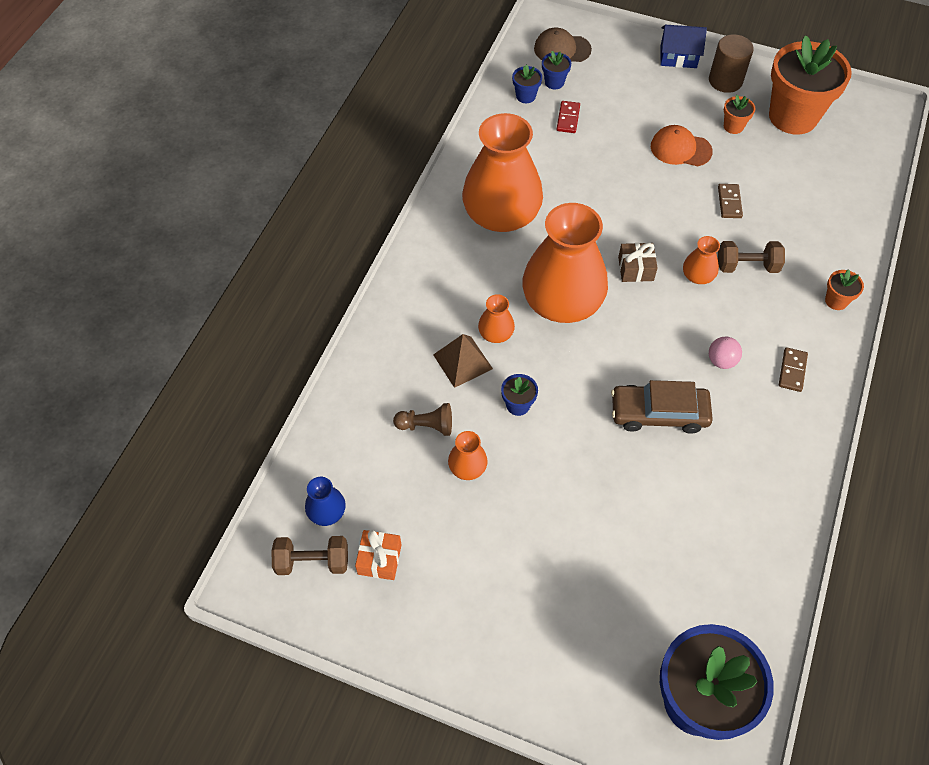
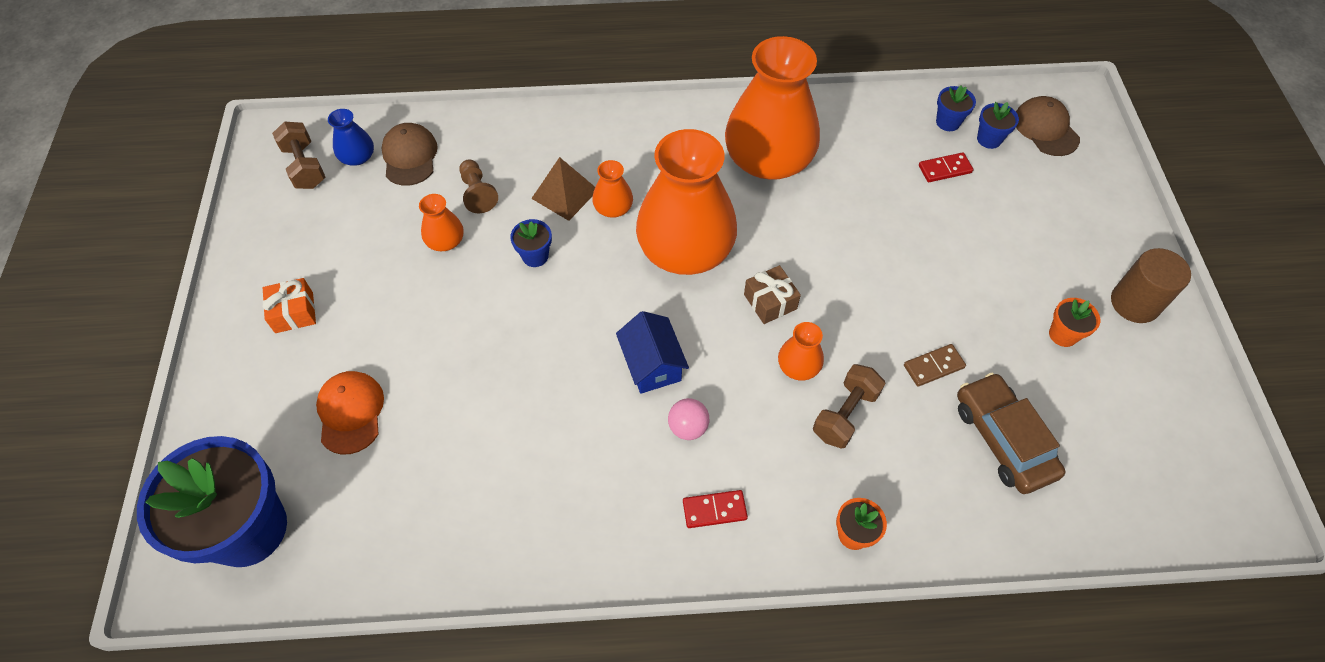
camera: 65 degrees right, 0 degrees up
(352, 467) = (410, 156): none -> brown cap
(379, 559) = (323, 211): orange gift -> orange gift (294, 312)
(659, 413) = (585, 385): brown car -> brown car (1003, 439)
(678, 57) = (1132, 241): blue house -> blue house (652, 364)
(680, 149) = (982, 290): orange cap -> orange cap (350, 412)
(747, 266) = (845, 414): brown dumbbell -> brown dumbbell turned 60 degrees clockwise
(792, 371) = (714, 510): brown domino -> red domino
(793, 116) = (1135, 398): orange flower pot -> none

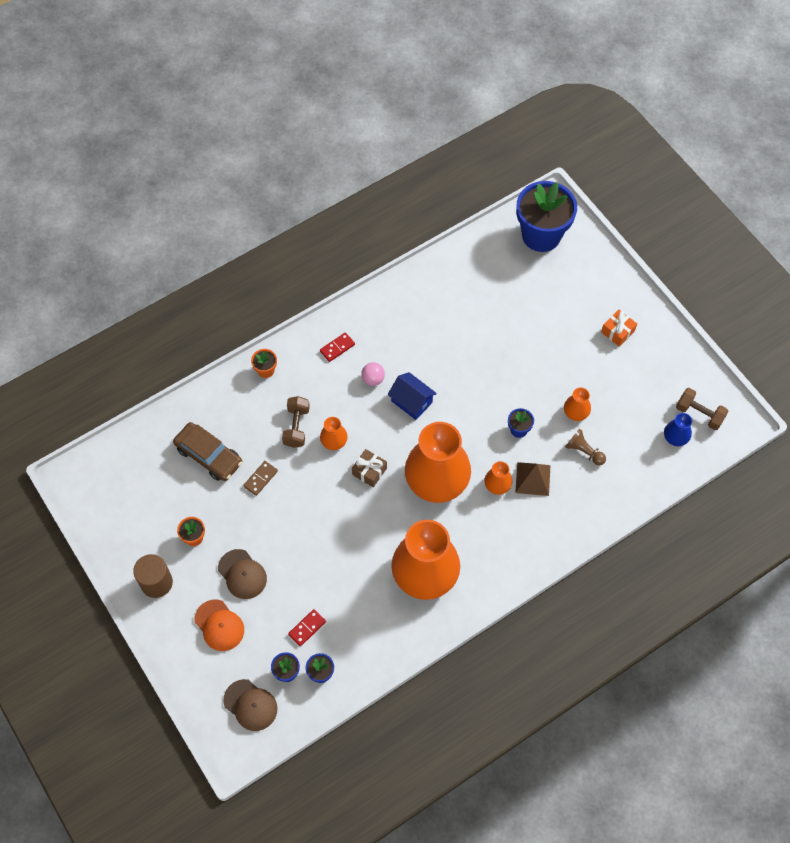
camera: 150 degrees right, 5 degrees up
(350, 412) = (542, 302): orange cap -> orange cap (219, 625)
(410, 156) = (645, 454): brown cap -> brown cap (242, 574)

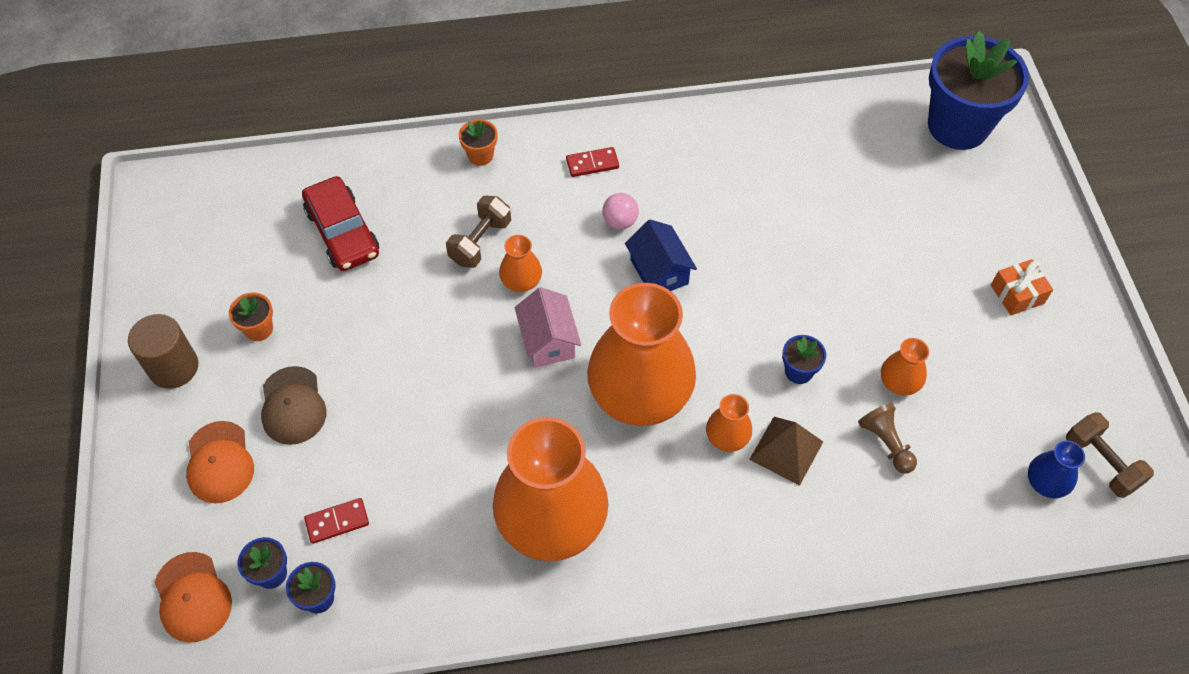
camera: 25 degrees right, 5 degrees down
(209, 455) = (342, 232): brown car -> red car
(250, 705) = (193, 597): brown cap -> orange cap
(260, 479) = (393, 289): brown domino -> none
(369, 471) = (548, 340): brown gift -> pink house

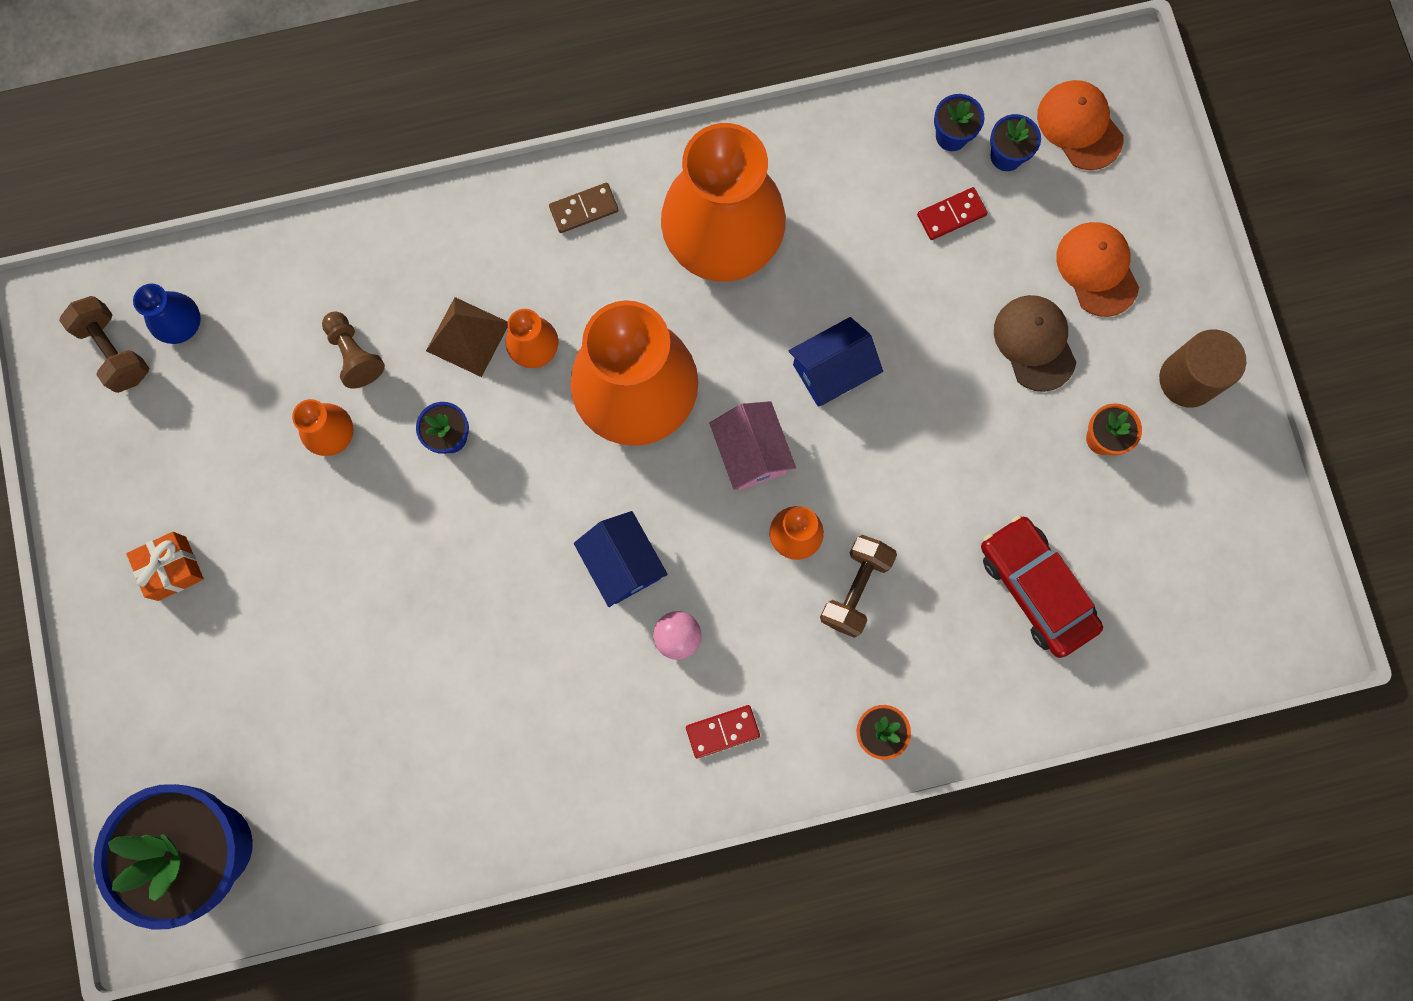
camera: 175 degrees right, 20 degrees up
(471, 397) = (832, 370): none -> blue house
(679, 556) = (584, 209): none -> brown domino

